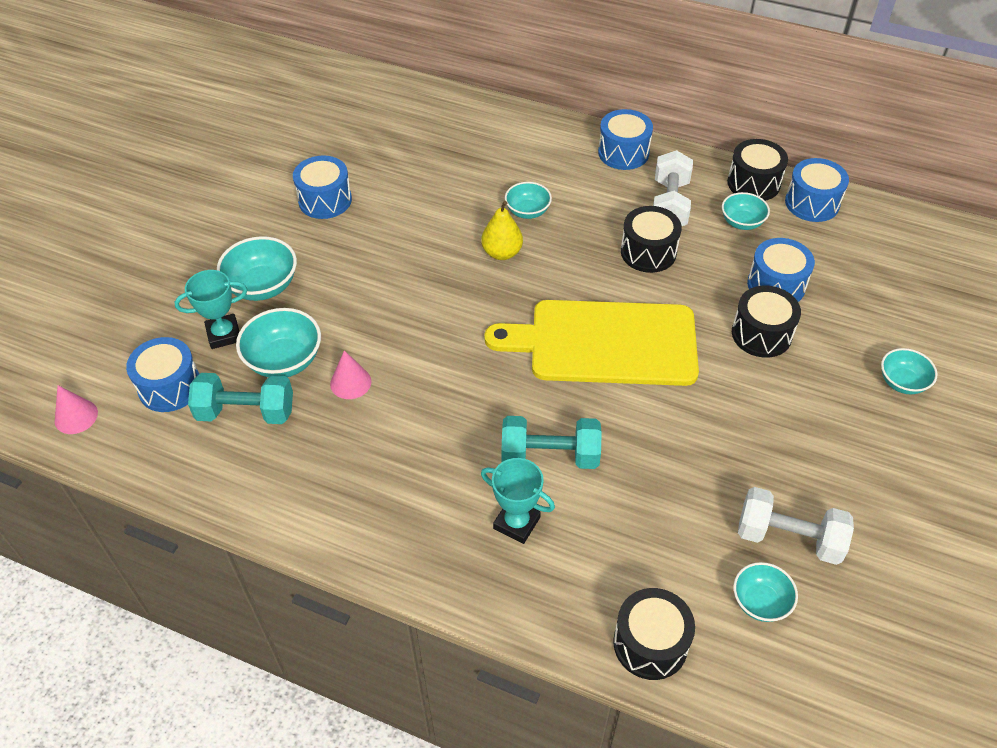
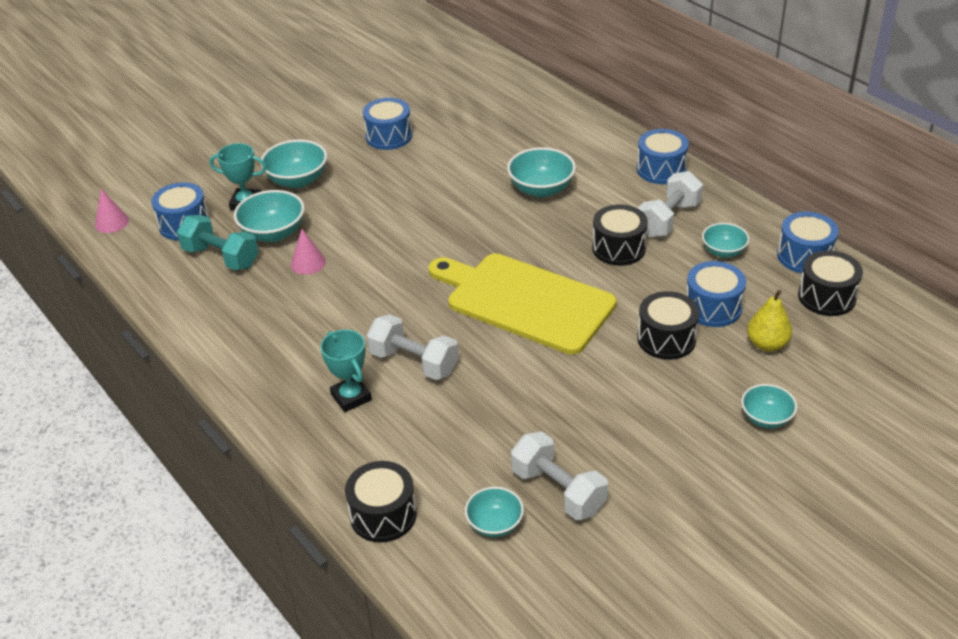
camera: 30 degrees right, 10 degrees down
(502, 253) = (495, 212): yellow pear -> yellow pear (767, 344)
(527, 211) = (541, 189): turquoise bowl -> turquoise bowl, size x1.57
(550, 455) = (414, 362): turquoise dumbbell -> white dumbbell
(753, 183) = (761, 225): black drum -> black drum (826, 297)

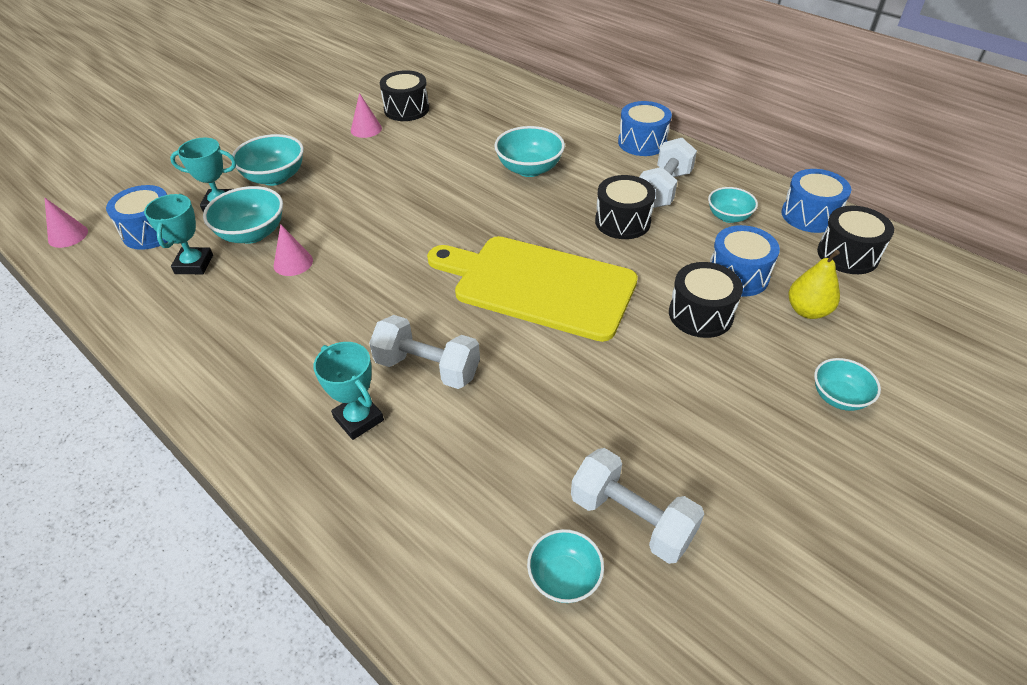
camera: 10 degrees left, 5 degrees up
(221, 257) = (194, 264): turquoise dumbbell -> turquoise trophy
(383, 515) = (419, 581): black drum -> black drum (406, 109)
(389, 136) = (366, 129): blue drum -> pink cone

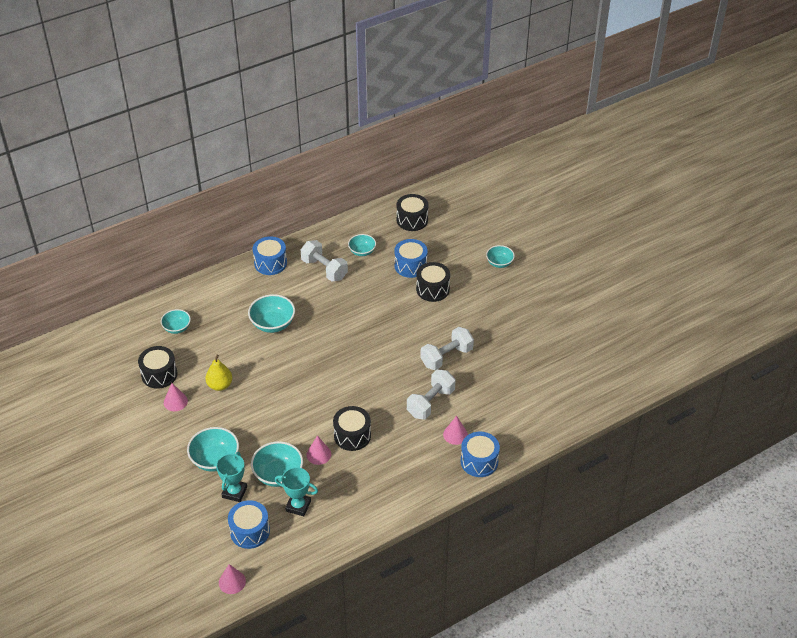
camera: 75 degrees left, 0 degrees up
(358, 419) = (455, 434): turquoise trophy -> pink cone
(538, 285) = (386, 345): yellow cutting board -> none
(564, 577) = (559, 377): turquoise bowl -> turquoise bowl (177, 328)
(622, 221) = (346, 296): black drum -> black drum (352, 436)
(631, 519) = (539, 350): white dumbbell -> white dumbbell (446, 357)
(807, 311) = (445, 251): yellow pear -> yellow pear (220, 385)
(809, 215) = (375, 220): blue drum -> blue drum (479, 461)

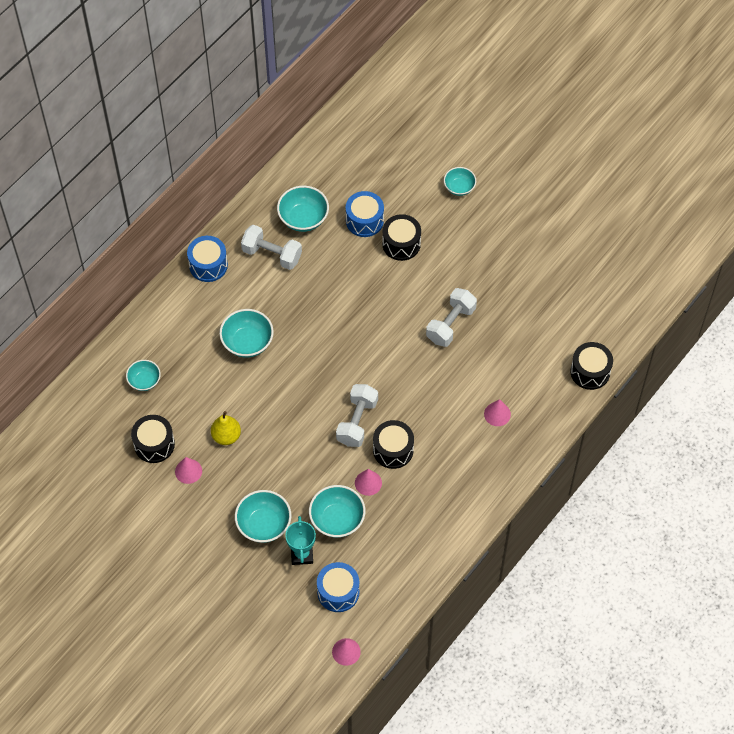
camera: 20 degrees left, 15 degrees up
(298, 506) = (374, 548): turquoise trophy -> none
(362, 251) = (303, 218): turquoise bowl -> turquoise bowl, size x1.57
(412, 220) = (340, 159): black drum -> black drum (590, 372)
(430, 402) = (456, 385): white dumbbell -> white dumbbell (357, 422)
(479, 461) = (533, 437): blue drum -> none

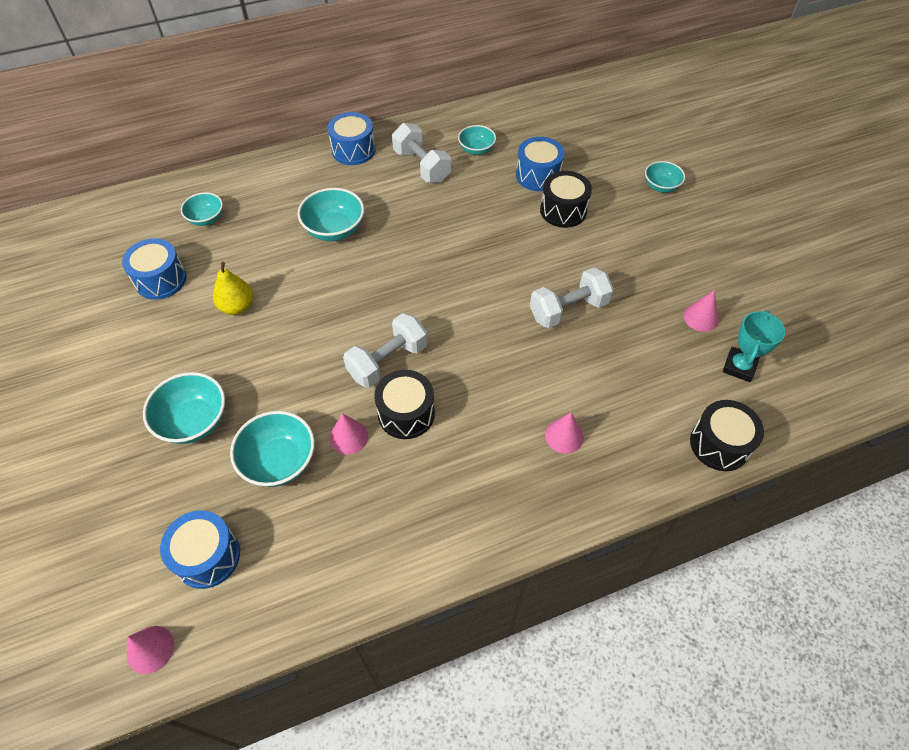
camera: 30 degrees right, 5 degrees down
(154, 444) = (161, 280): black drum -> blue drum
(188, 471) = (169, 322): pink cone -> pink cone (701, 317)
(302, 554) = (205, 481): turquoise trophy -> turquoise trophy (739, 367)
(303, 218) = (476, 150): turquoise bowl -> turquoise bowl, size x0.64

